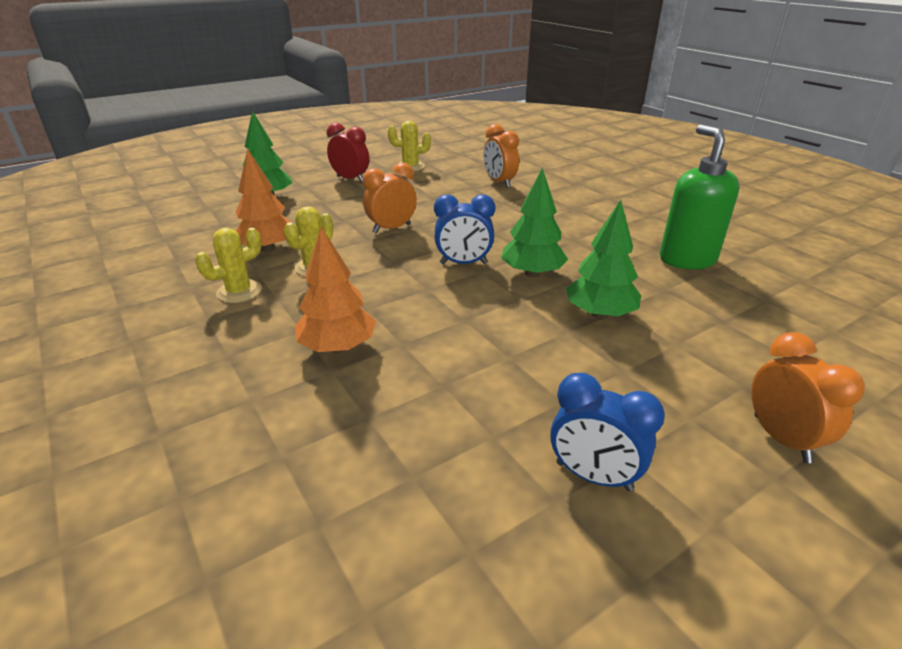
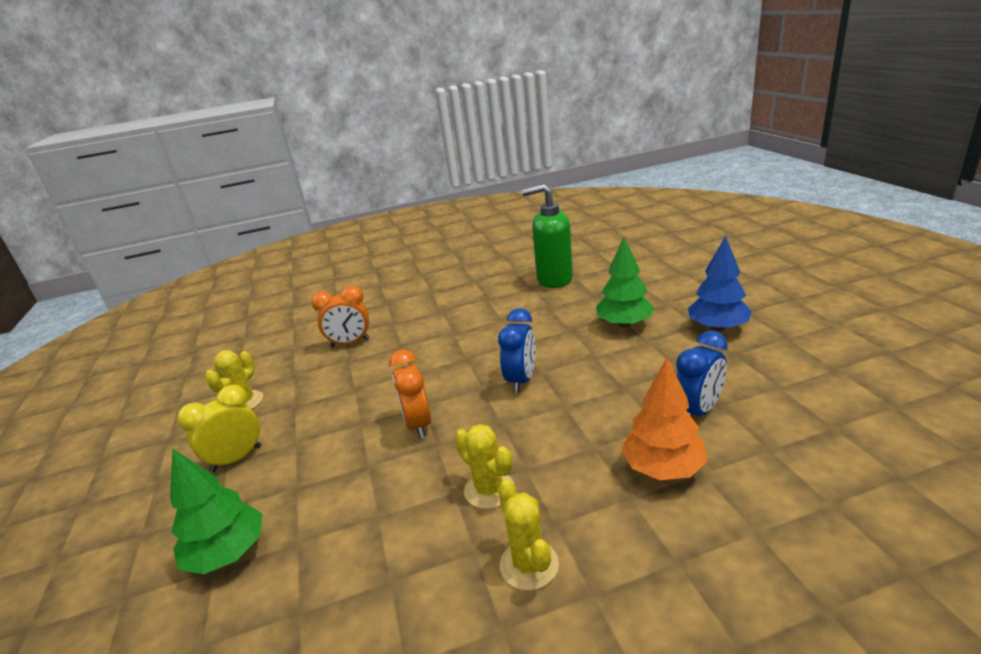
camera: 70 degrees left, 5 degrees down
(268, 248) = (414, 542): orange tree -> none
(350, 179) = (236, 459): red clock -> yellow clock
(532, 273) = (553, 345): green tree -> none
(593, 476) = (809, 352): blue clock -> blue clock (698, 411)
(627, 388) = (717, 328): none -> blue tree
(781, 438) = (759, 290): orange clock -> none

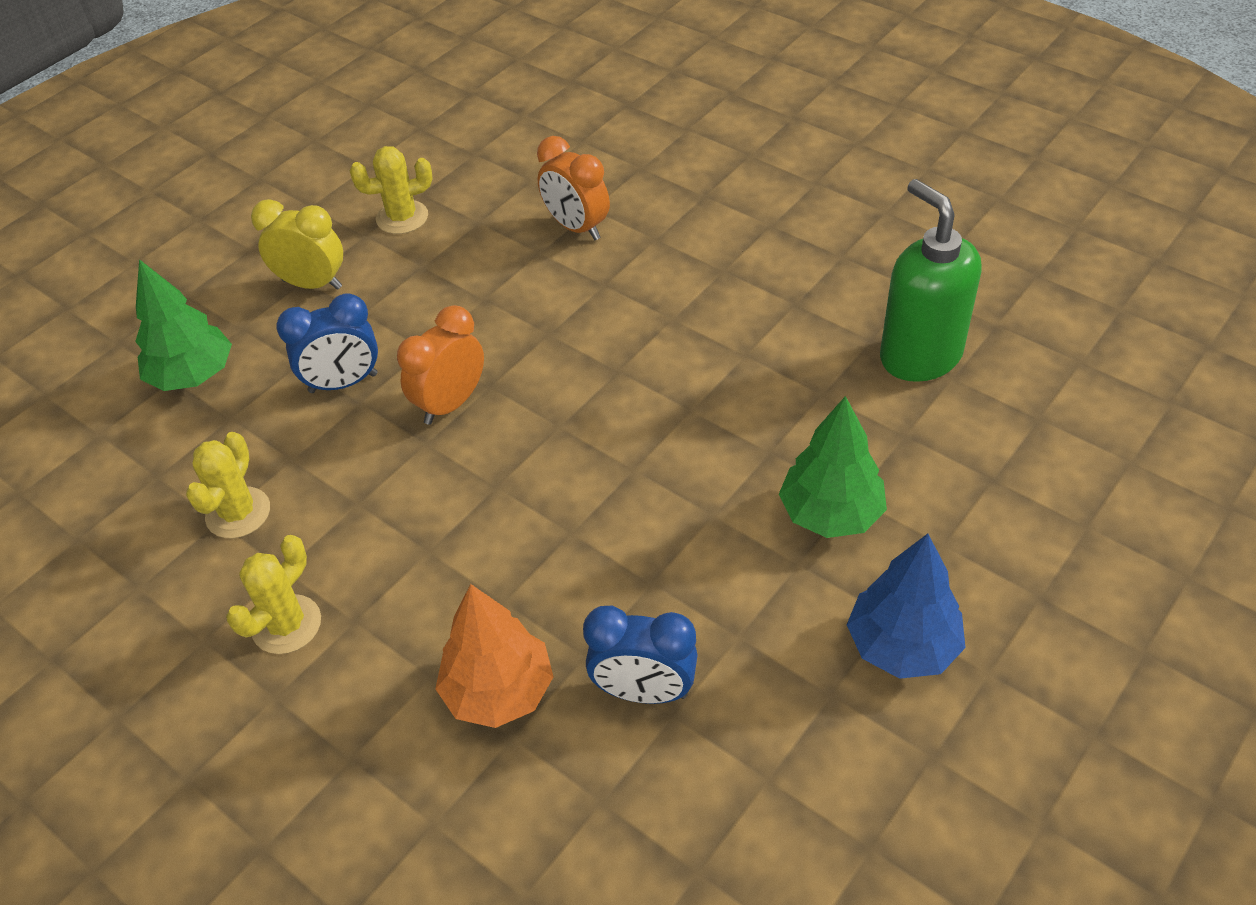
camera: 55 degrees right, 20 degrees up
(489, 490) = (376, 534): yellow cactus -> yellow cactus (238, 513)
(521, 380) = (600, 458): blue clock -> blue clock (343, 383)

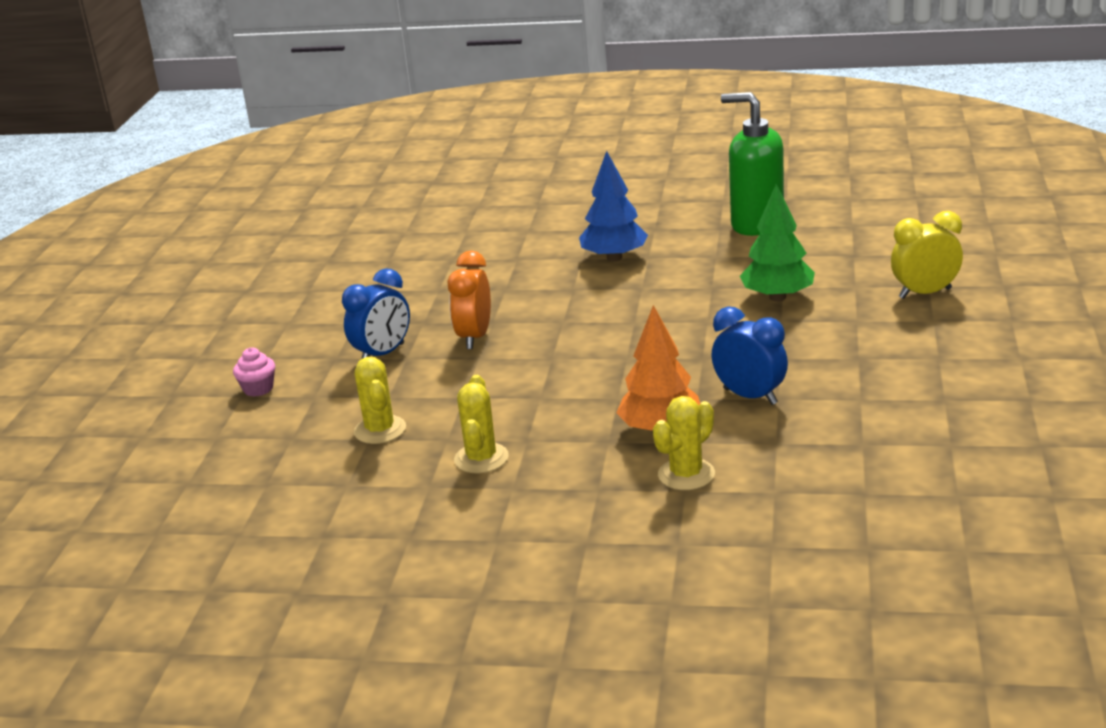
camera: 30 degrees left, 20 degrees down
(193, 376) = (258, 389): green tree -> pink cupcake
(312, 284) = (297, 322): yellow clock -> yellow clock (925, 293)
(402, 217) = (328, 275): yellow cactus -> yellow cactus (686, 474)
(576, 227) = (466, 242): orange clock -> none
(644, 691) = (750, 396): blue clock -> blue clock turned 120 degrees counterclockwise
(902, 646) = (876, 328): blue tree -> blue tree (614, 257)

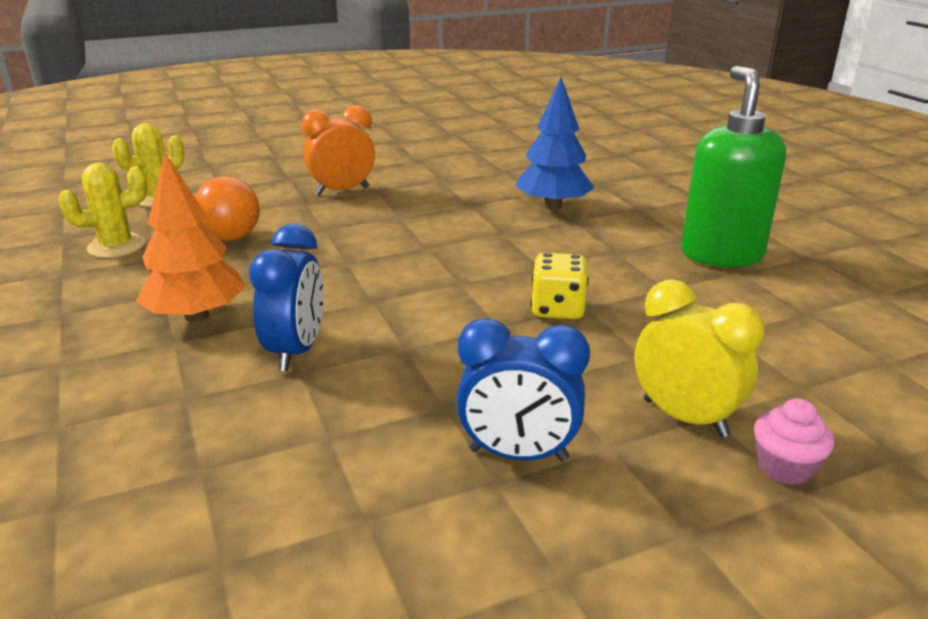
camera: 55 degrees right, 0 degrees up
(258, 389) = (213, 148): pink cupcake -> pink cupcake (784, 467)
(383, 354) = (290, 169): blue clock -> blue clock (518, 454)
(523, 401) = (231, 238): none -> orange ball
(686, 474) = (96, 356): yellow cactus -> none
(777, 297) = (557, 309): green tree -> yellow dice

